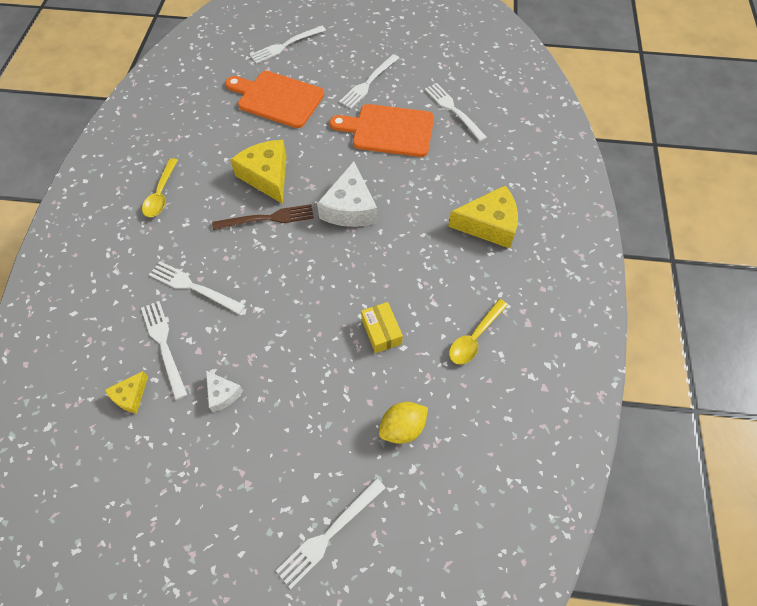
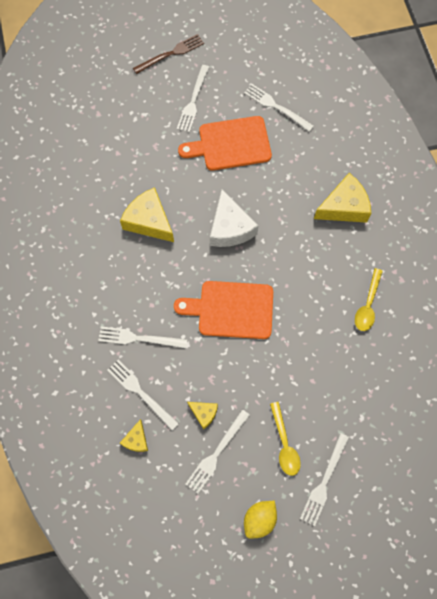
camera: 20 degrees left, 10 degrees up
(161, 194) = (69, 267): yellow spoon -> yellow spoon (284, 444)
(222, 394) = (204, 413): white cheese -> yellow cheese
(268, 218) = (168, 259): brown fork -> brown fork (171, 54)
(277, 98) = (122, 142): orange cutting board -> orange cutting board (231, 309)
(285, 45) = (102, 83): white fork -> white fork (216, 453)
(381, 331) = (298, 324): yellow box -> none
(402, 428) = (343, 391): yellow lemon -> yellow lemon (259, 519)

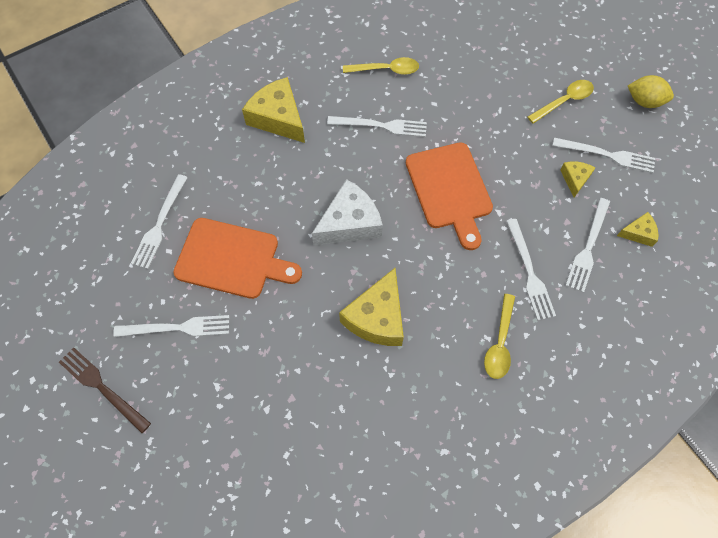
camera: 110 degrees left, 5 degrees down
(96, 293) = (500, 343): none -> yellow spoon
(231, 144) = (232, 259): orange cutting board -> orange cutting board turned 45 degrees counterclockwise
(324, 482) = (580, 61): white fork -> white fork (381, 126)

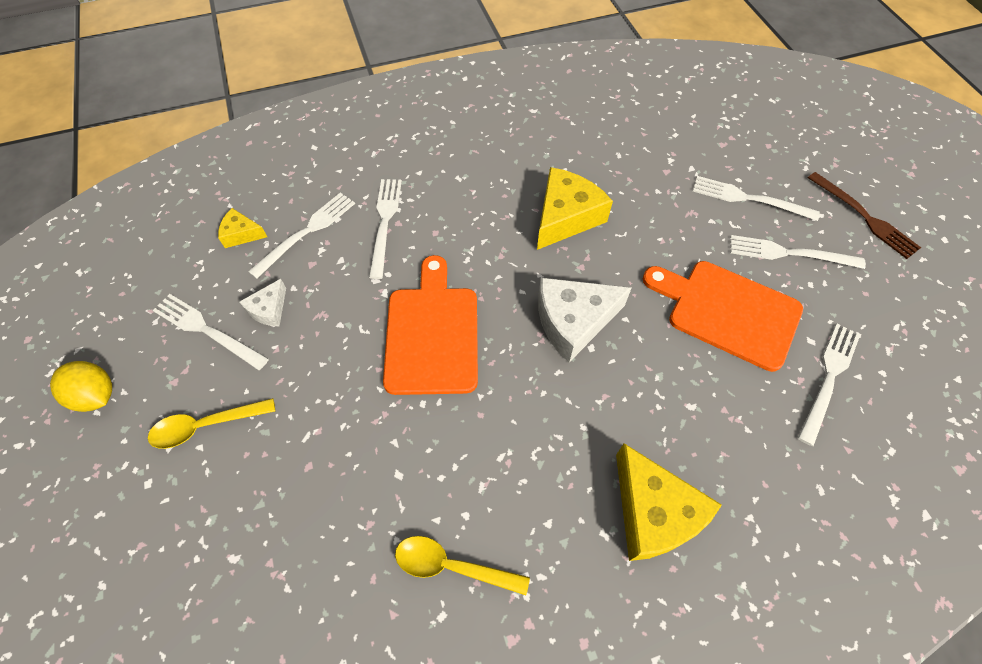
camera: 165 degrees left, 5 degrees down
(381, 126) = (493, 454): white fork -> white fork (749, 199)
(500, 343) = (448, 171): yellow spoon -> none
(575, 179) = (269, 309): yellow cheese -> white cheese

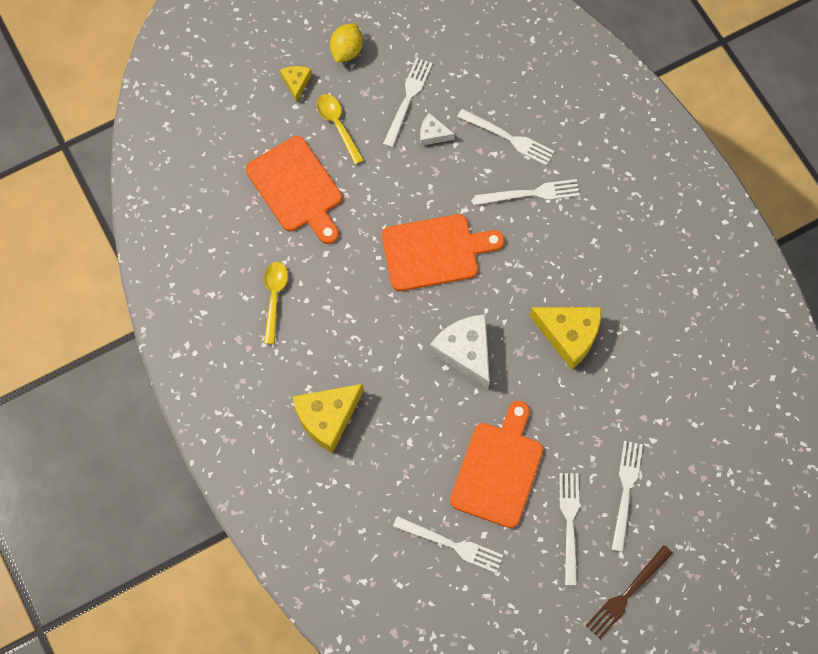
camera: 80 degrees right, 10 degrees up
(241, 234) = (497, 91): yellow cheese -> yellow cheese (296, 83)
(282, 502) = (296, 188): none -> orange cutting board

